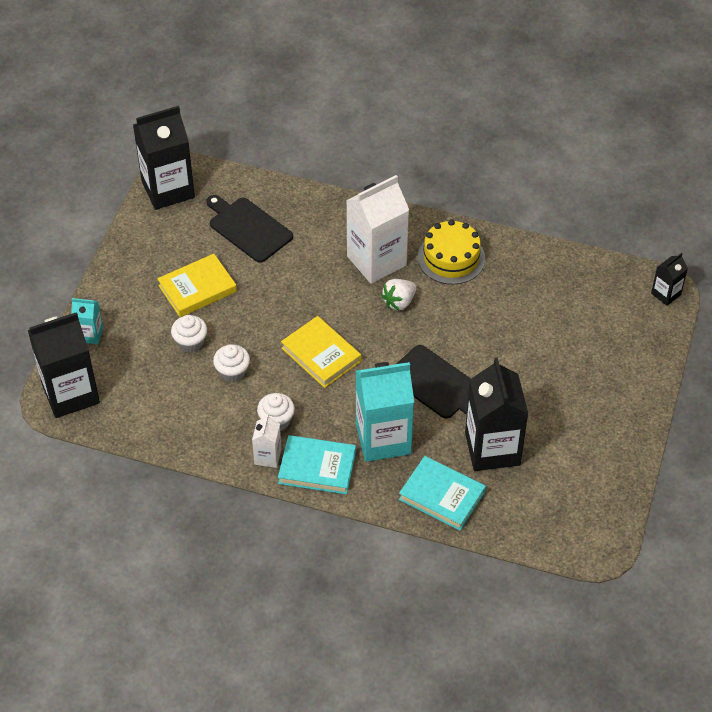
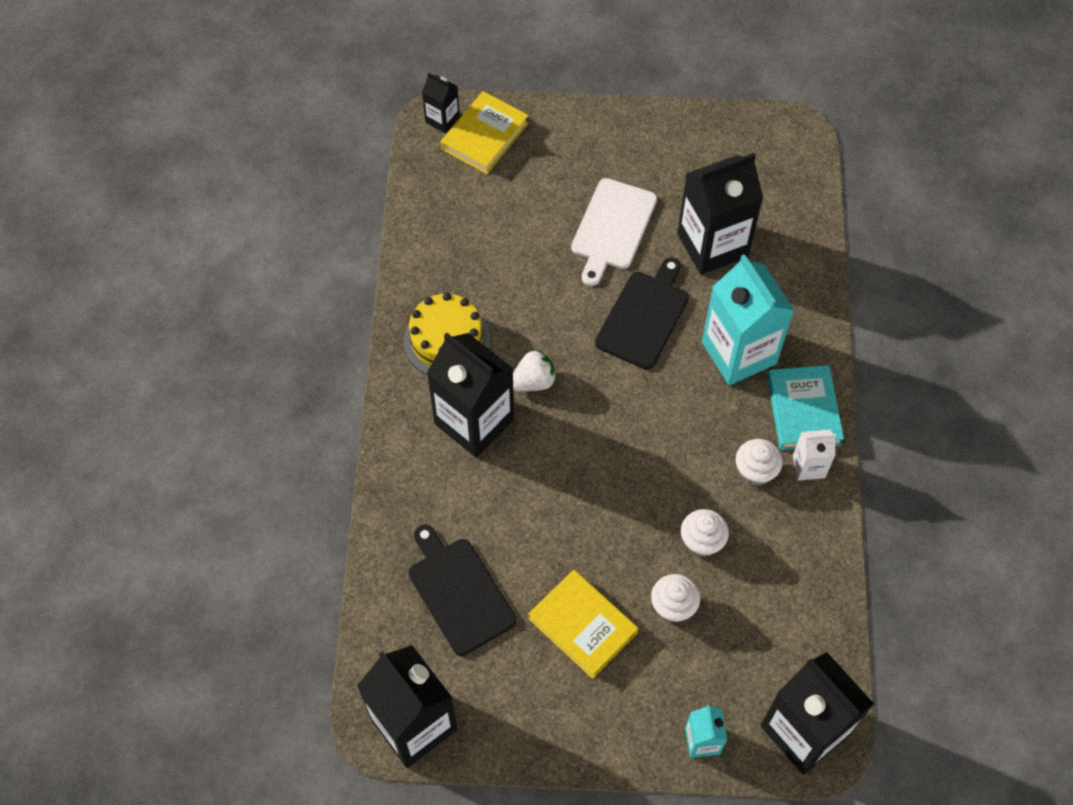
camera: 105 degrees left, 10 degrees up
(248, 228) = (459, 592): black cutting board -> black cutting board turned 120 degrees clockwise
(321, 355) = (642, 447): yellow book -> yellow book (485, 136)
(376, 261) = (474, 422): white carton -> black carton
(399, 302) = (533, 381): white strawberry -> white strawberry turned 60 degrees counterclockwise
(442, 496) = (791, 280): turquoise book -> none
(528, 383) = (612, 227): none -> white cutting board

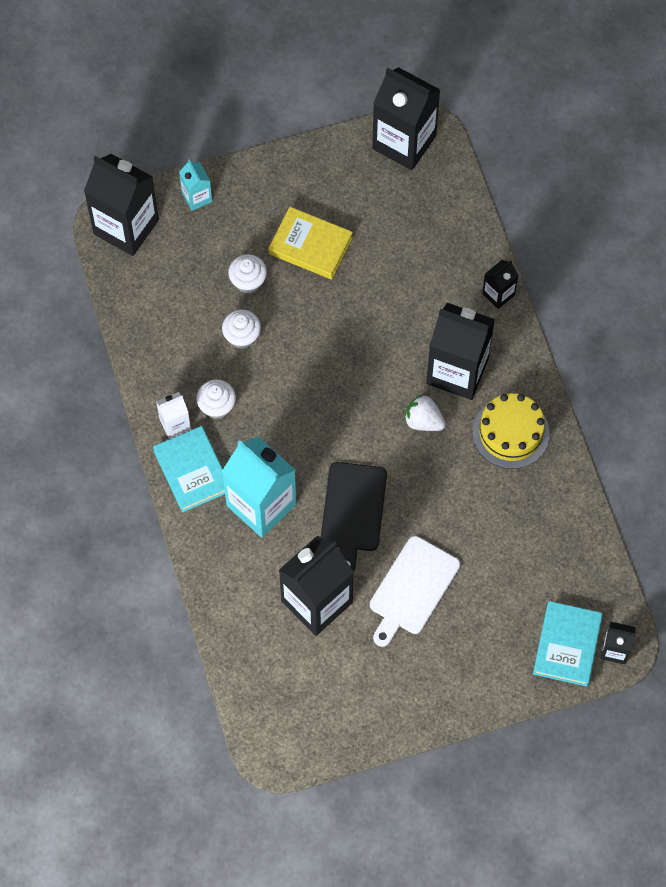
camera: 160 degrees right, 5 degrees up
(389, 491) = (498, 294): none -> black carton
(459, 592) = (411, 239): black cutting board -> none
(485, 136) = (567, 645): yellow book -> turquoise book
(533, 381) = (423, 421): white strawberry -> white strawberry turned 75 degrees clockwise
(612, 227) = (412, 589): white cutting board -> white cutting board turned 150 degrees counterclockwise

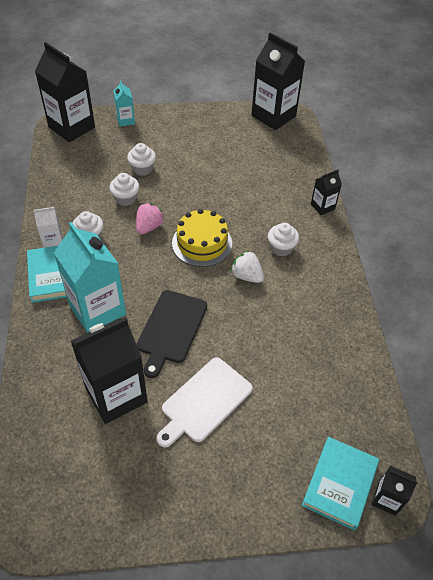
camera: 10 degrees right, 15 degrees down
(285, 374) = (149, 227): none -> pink strawberry
(310, 246) = (193, 157): yellow book -> none
(457, 371) = (281, 248): black carton -> white cupcake
(511, 433) = (316, 297): yellow cake -> yellow cake (202, 243)

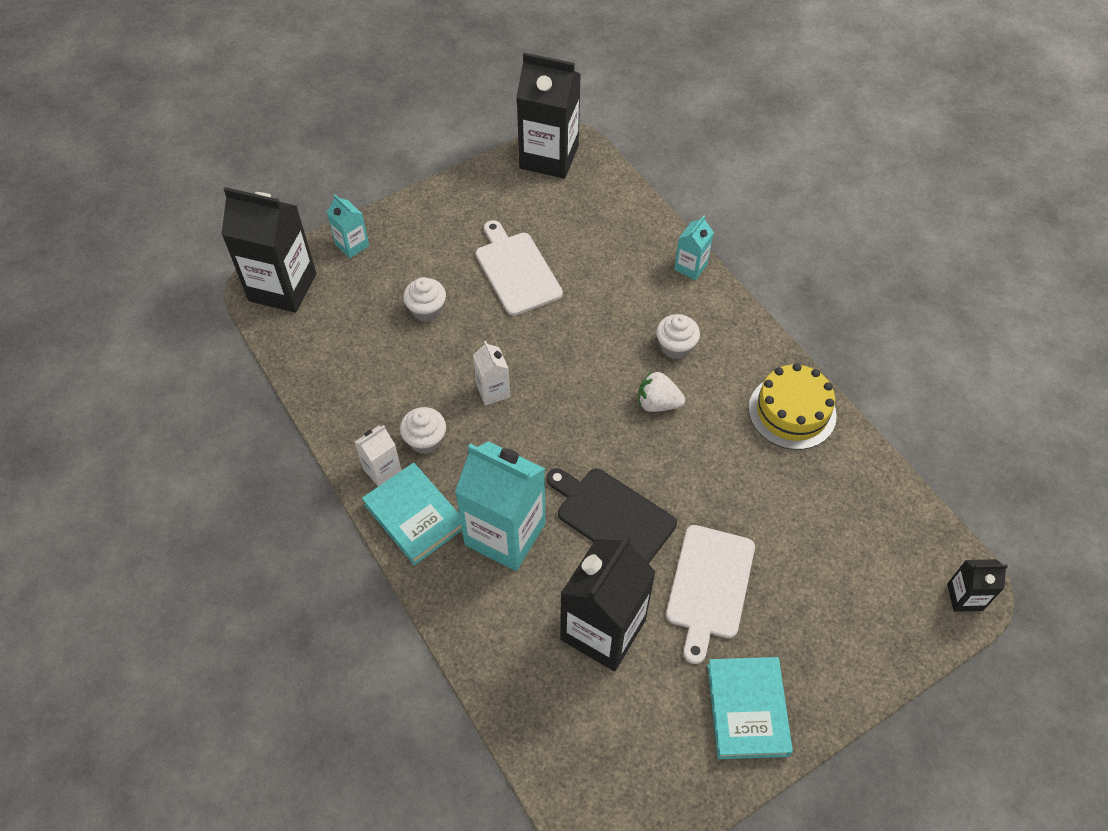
camera: 25 degrees left, 5 degrees up
(126, 198) = (434, 364): white cupcake -> none
(149, 227) = (493, 391): pink strawberry -> white carton
(171, 329) = (612, 516): black cutting board -> black cutting board turned 135 degrees clockwise
(202, 243) = (575, 384): yellow cake -> yellow cake (792, 412)
(210, 168) = (516, 270): none -> white cutting board
(322, 207) = (690, 267): black carton -> turquoise carton
(339, 484) = (909, 606): turquoise book -> turquoise book (747, 709)

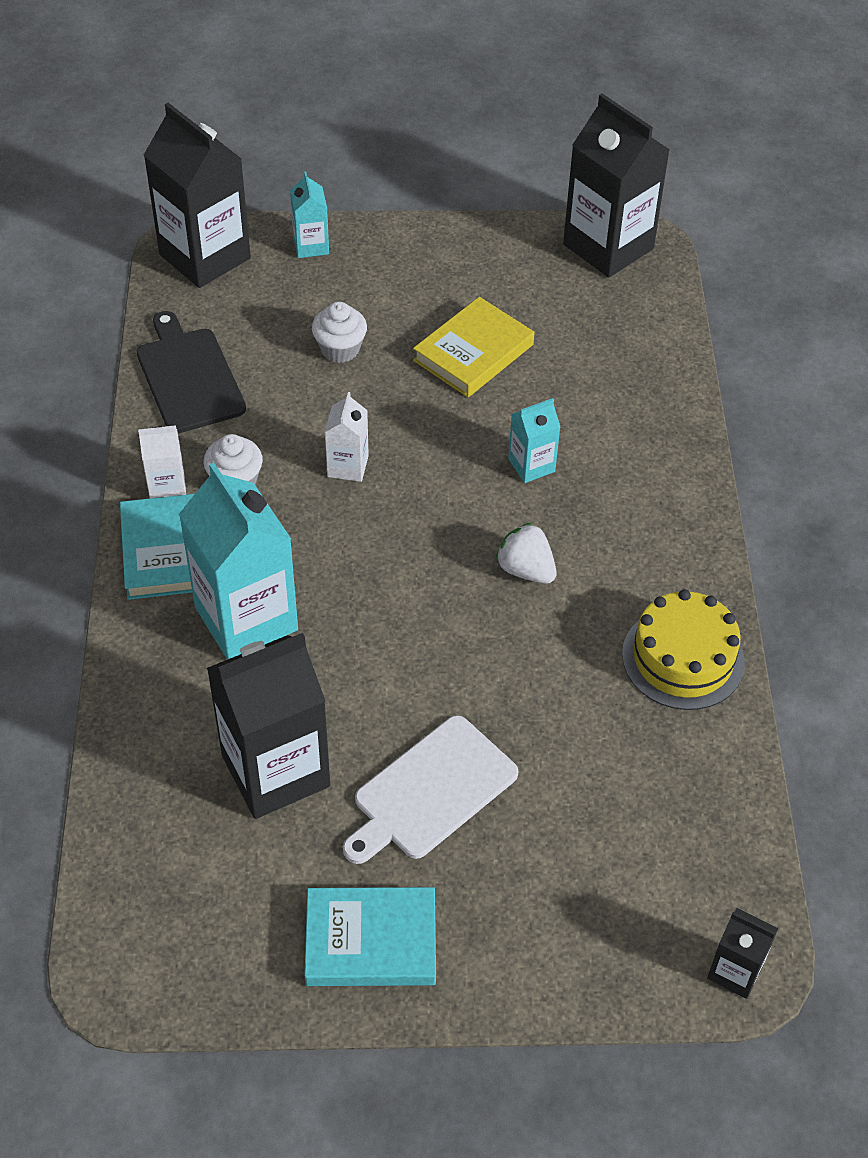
camera: 30 degrees right, 5 degrees down
(516, 270) = (473, 352): white cutting board -> yellow book
(612, 516) = (378, 660): black cutting board -> black cutting board (189, 377)
(675, 347) = (596, 519): white cupcake -> none
(690, 267) = (685, 441): turquoise carton -> turquoise carton (531, 465)
(747, 709) = (371, 941): turquoise book -> turquoise book turned 60 degrees clockwise

